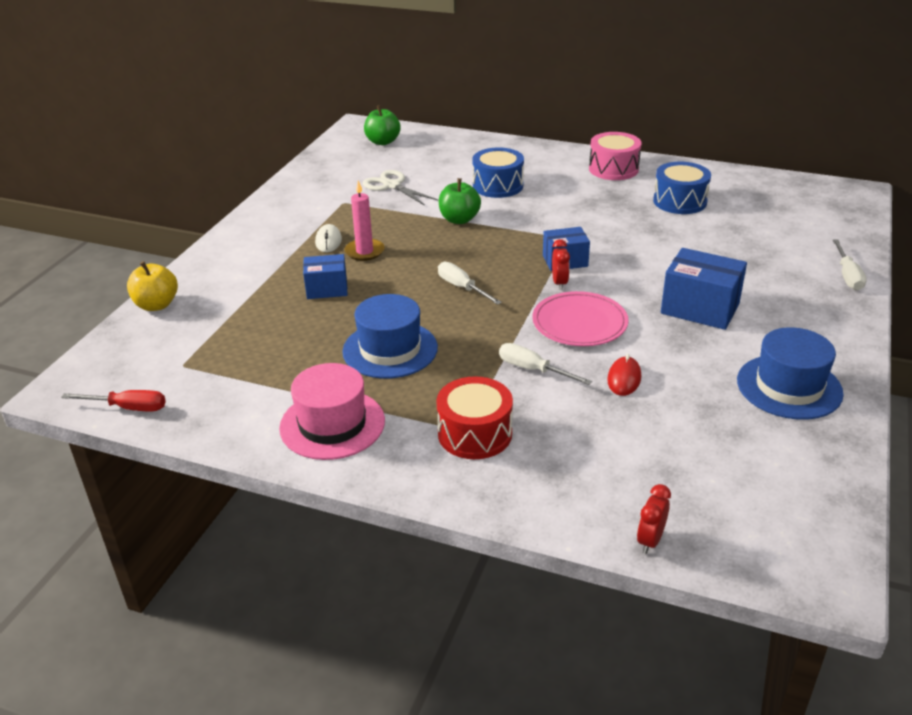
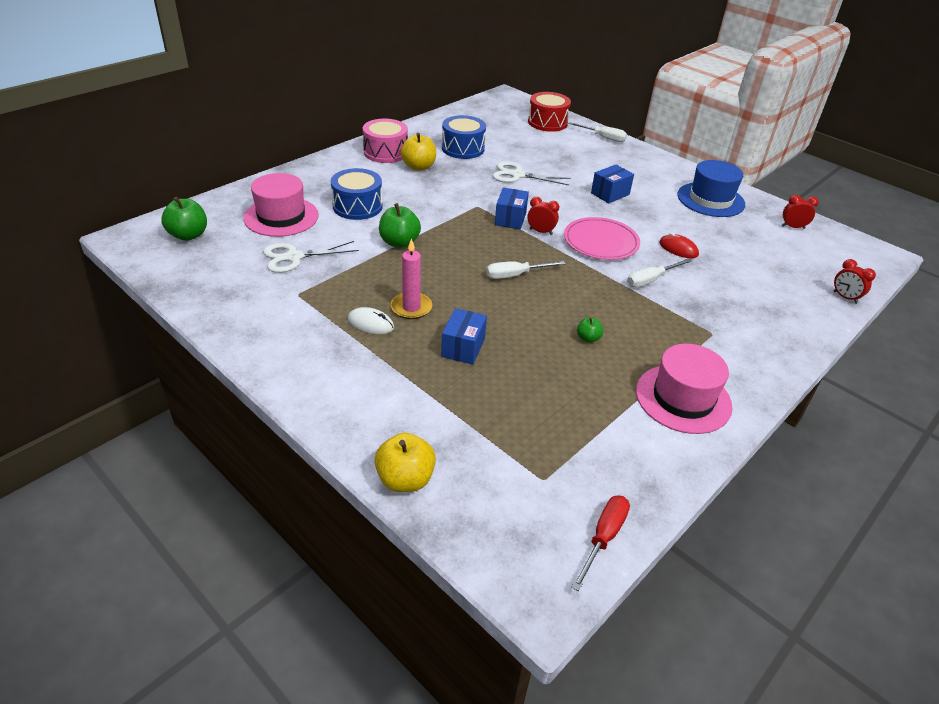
camera: 70 degrees left, 5 degrees up
(390, 349) = (588, 338): blue hat -> green apple
(445, 163) = (281, 217): none -> pink hat
(475, 434) = (719, 330): red drum -> red drum (547, 122)
(607, 191) = (419, 167): none -> yellow apple
(664, 243) = (517, 175): none -> white scissors
(700, 308) = (610, 194): blue box -> blue box, size x0.64
(803, 473) = (793, 227): none -> red clock

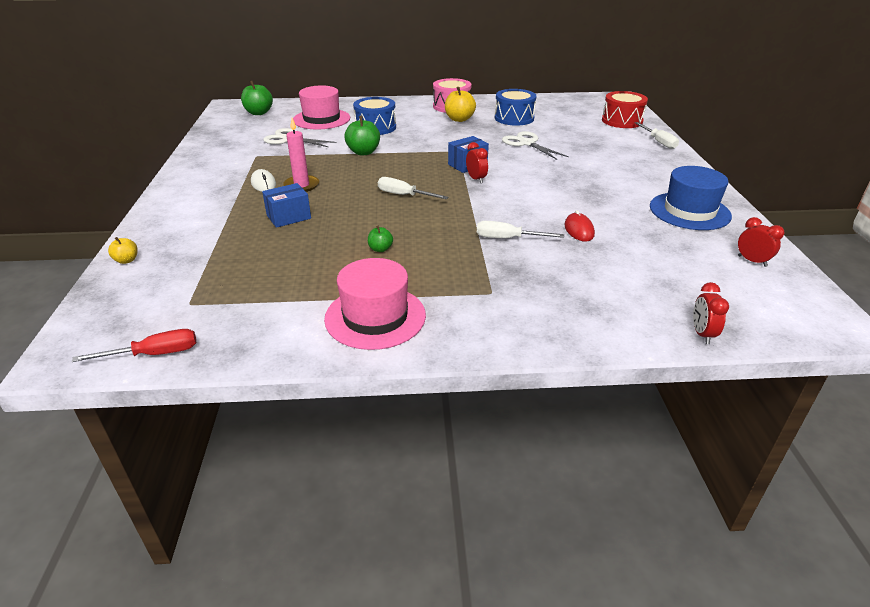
camera: 45 degrees right, 5 degrees down
(405, 479) = (127, 260): yellow apple -> yellow apple, size x0.54
(601, 242) = (514, 201): pink plate -> none
(610, 194) = (587, 176): blue box -> none

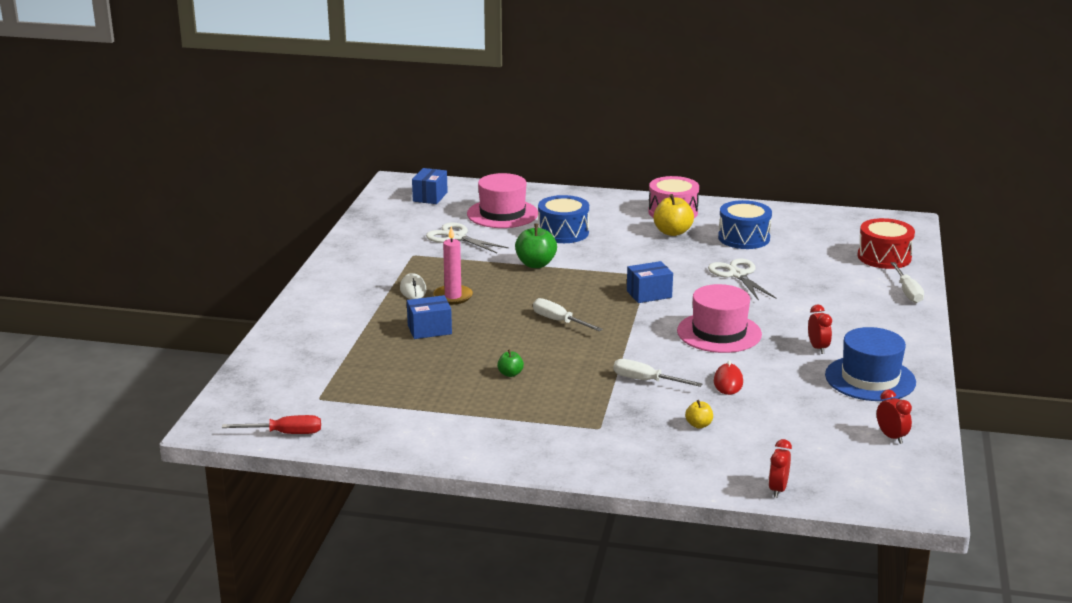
camera: 15 degrees right, 10 degrees down
(127, 260) = (267, 352): yellow apple -> yellow apple (698, 425)
(259, 113) = (430, 197): green apple -> blue box
(375, 317) = (481, 432): pink hat -> pink hat (719, 333)
(476, 179) = (649, 312): red clock -> red clock (818, 348)

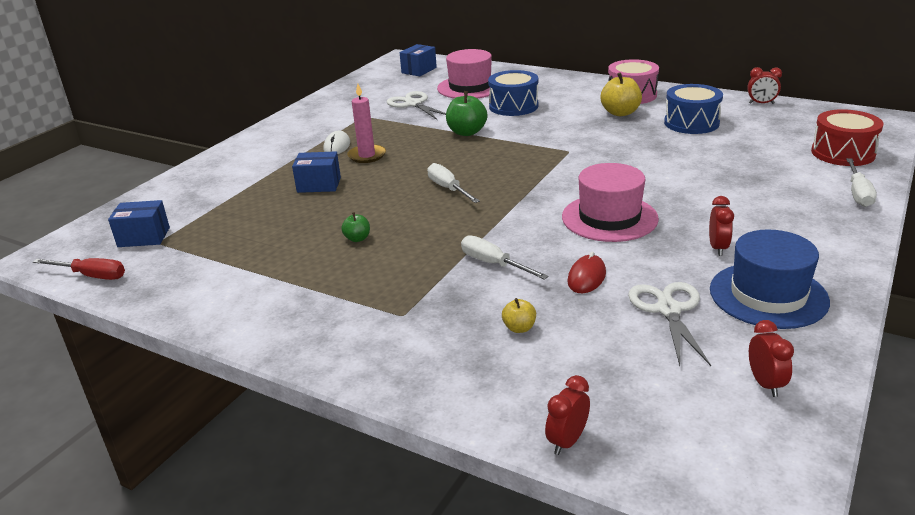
camera: 20 degrees right, 5 degrees up
(649, 294) = (558, 170): blue box -> blue box (144, 237)
(737, 275) = (665, 158): white scissors -> white scissors (668, 310)
(797, 213) = (761, 103): none -> red clock

